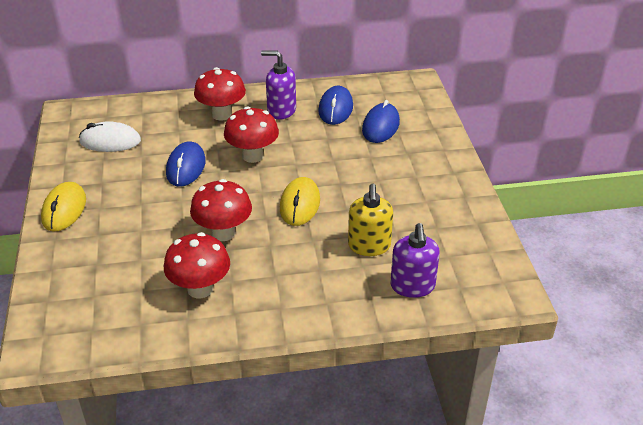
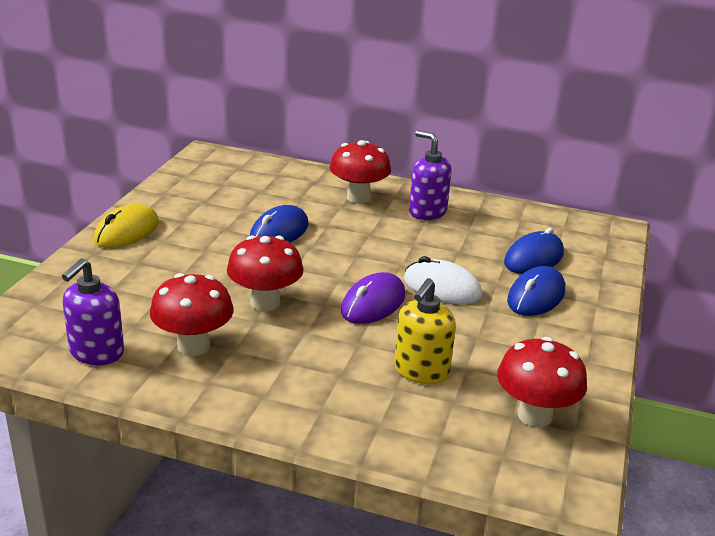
camera: 25 degrees right, 10 degrees down
(110, 141) = (224, 189): white mouse -> white mouse (442, 288)
(252, 156) = (359, 243): red mushroom -> red mushroom (534, 415)
(300, 204) = (373, 304): yellow mouse -> purple mouse
(335, 108) = (492, 227): blue mouse -> blue mouse (536, 296)
(412, 286) = (441, 432): purple soap dispenser -> purple soap dispenser (96, 352)

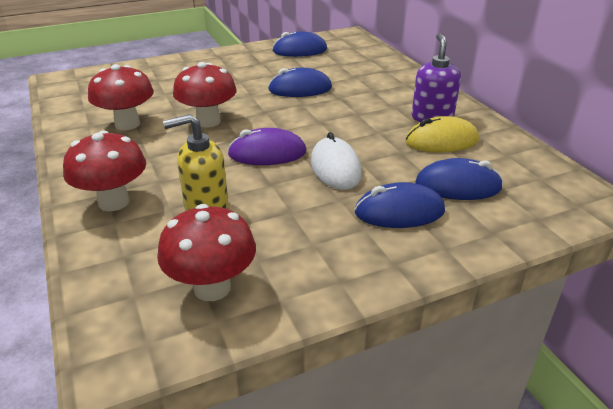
camera: 50 degrees right, 5 degrees up
(96, 352) = (85, 105): purple soap dispenser -> none
(127, 232) = (220, 57): yellow mouse -> yellow mouse (441, 141)
(195, 191) = (300, 50): none -> blue mouse
(358, 197) = (397, 90): red mushroom -> red mushroom (114, 202)

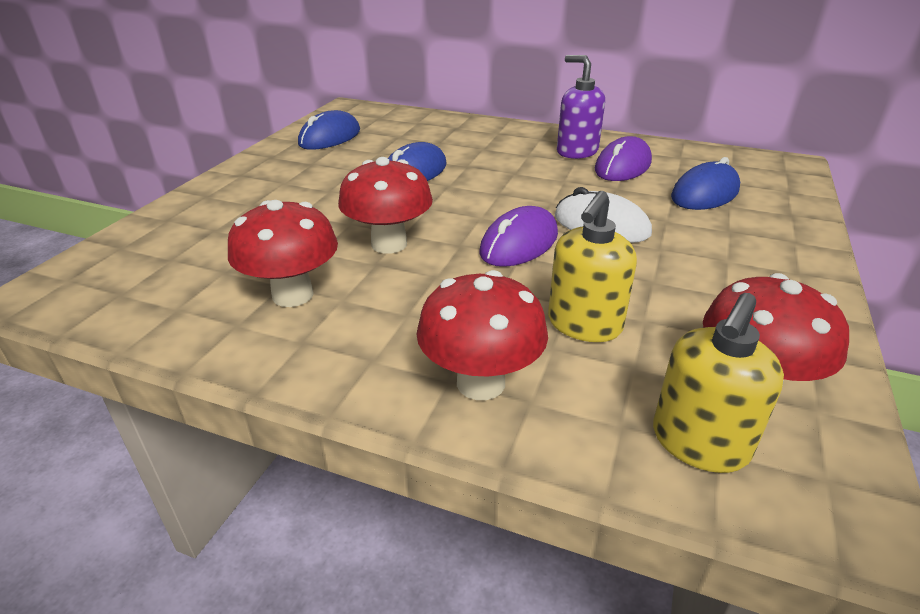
camera: 45 degrees left, 0 degrees up
(133, 286) = (699, 443): none -> yellow soap dispenser
(399, 212) = (717, 233): blue mouse -> none
(441, 141) = (622, 166): yellow mouse -> purple mouse

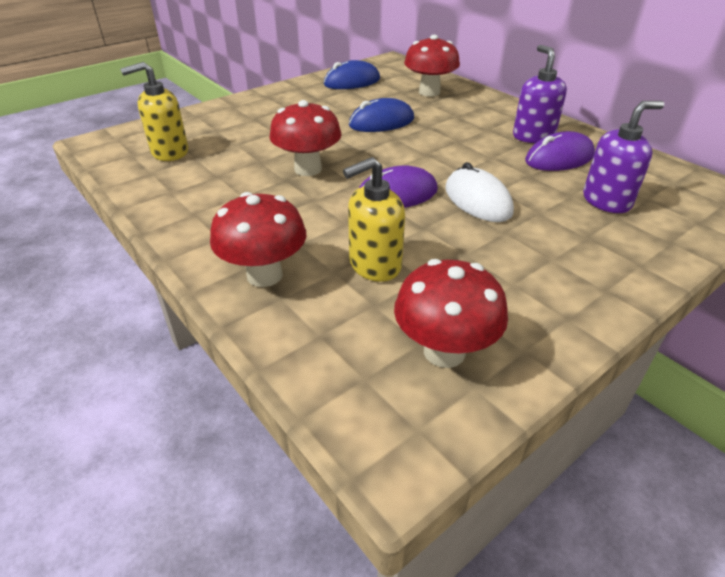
camera: 30 degrees right, 5 degrees up
(292, 295) = (217, 184): red mushroom -> red mushroom (429, 92)
(699, 443) = (357, 367): yellow soap dispenser -> yellow soap dispenser (169, 152)
(705, 194) = (606, 201): blue mouse -> purple soap dispenser

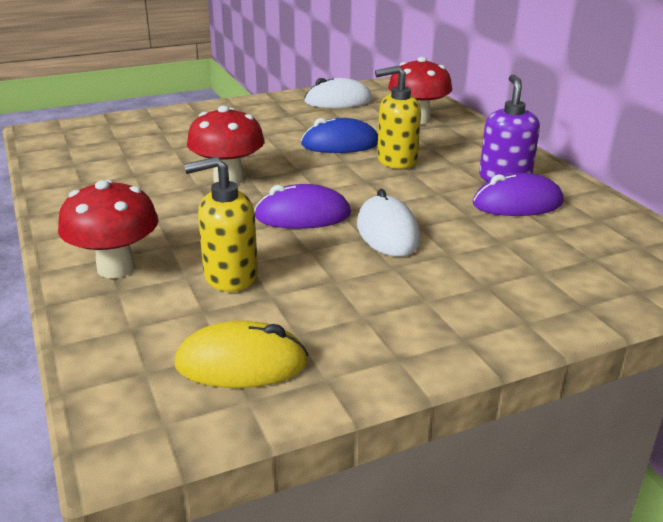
camera: 15 degrees right, 10 degrees down
(169, 152) = (103, 147): yellow soap dispenser -> yellow soap dispenser (396, 160)
(352, 82) = (338, 101): blue mouse -> white mouse
(444, 351) = (241, 363): red mushroom -> yellow mouse
(606, 201) = (539, 253): purple soap dispenser -> none

